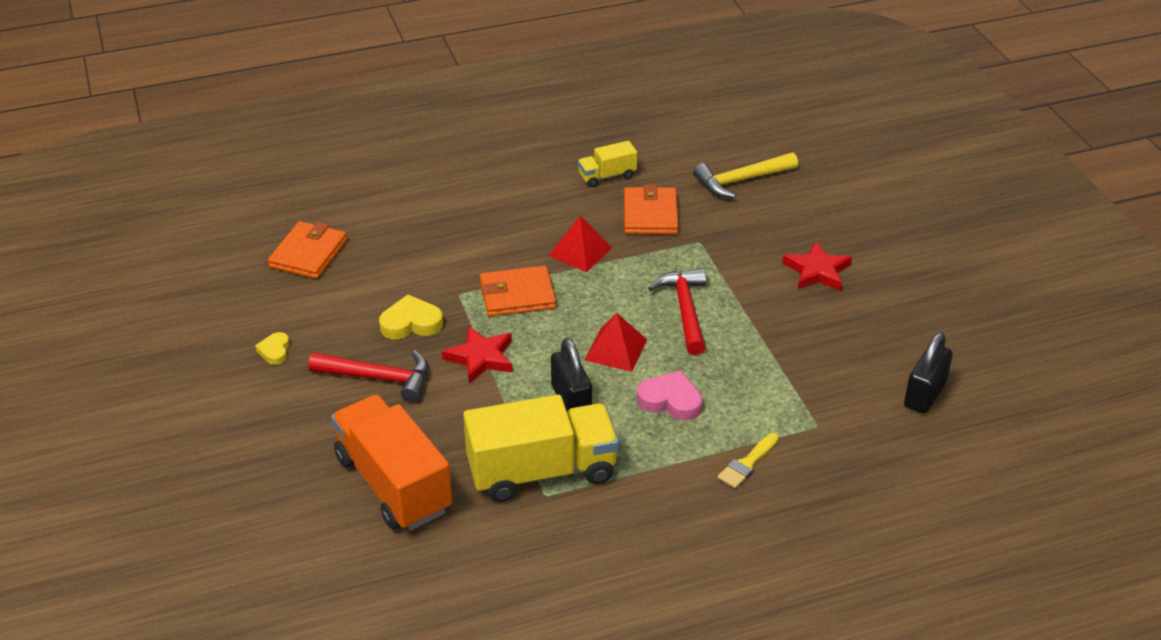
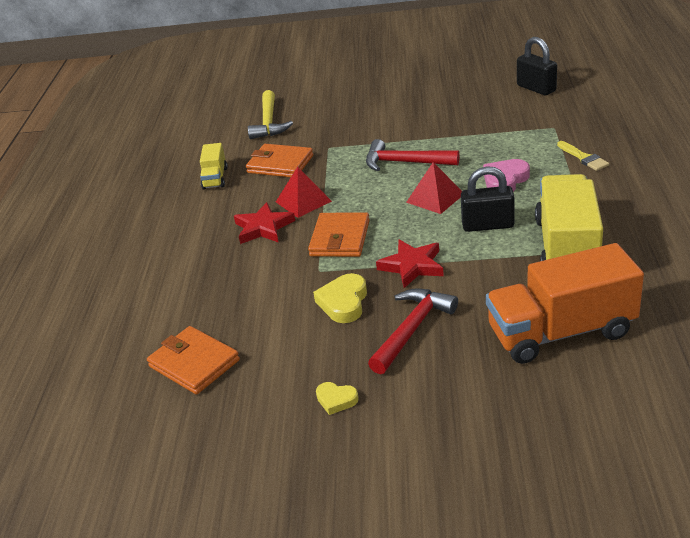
camera: 65 degrees left, 5 degrees down
(817, 271) = (392, 107): red star -> red star (263, 228)

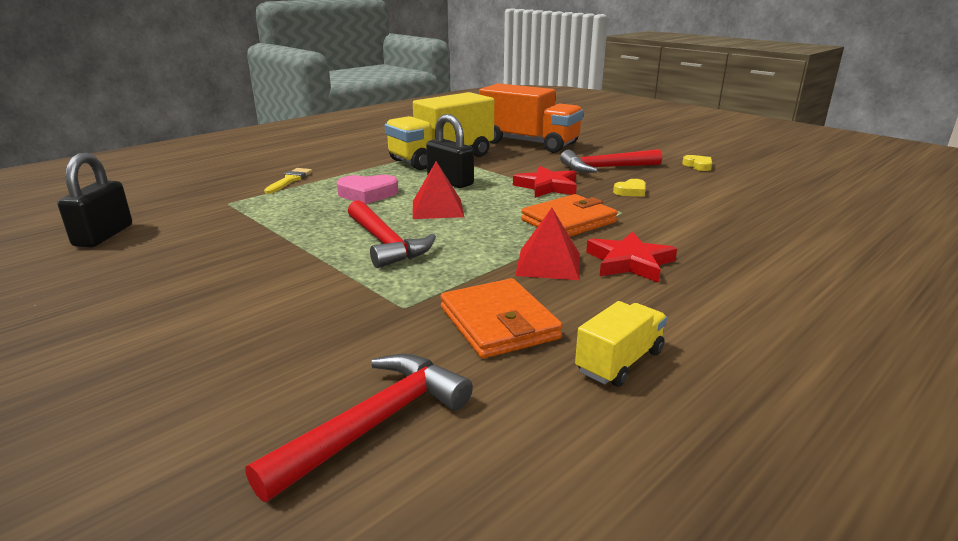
camera: 140 degrees left, 10 degrees down
(194, 363) = (798, 208): orange wallet -> none
(269, 122) = (374, 424): yellow hammer -> red hammer
(343, 302) = (631, 191): yellow heart -> yellow heart, size x0.61

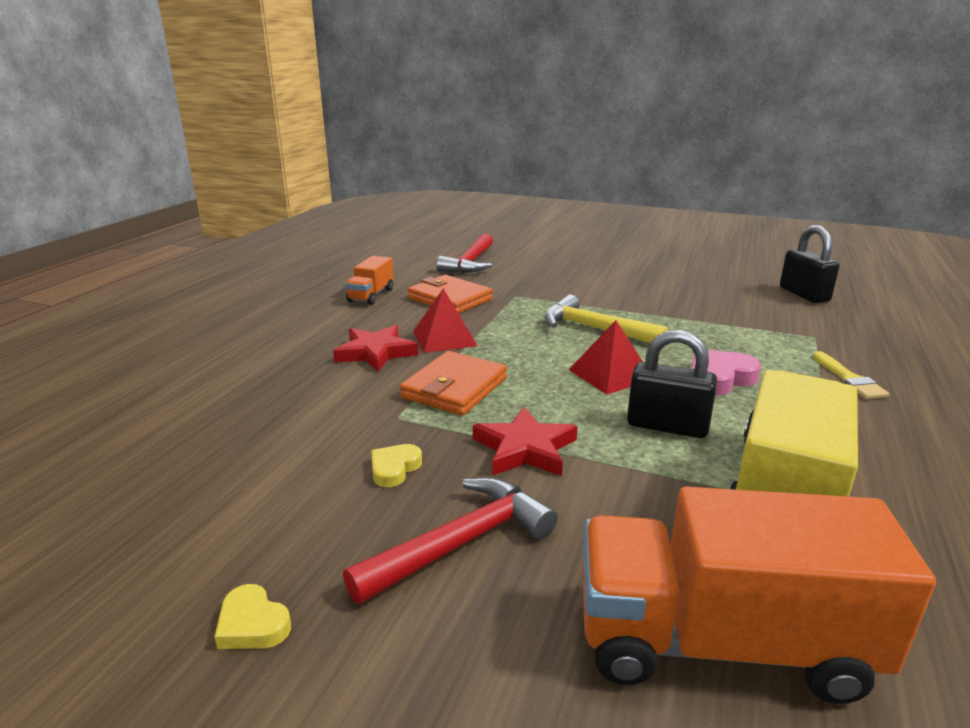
camera: 155 degrees right, 0 degrees up
(385, 243) = (595, 329): red hammer -> yellow hammer
(619, 362) = (371, 295): yellow truck -> orange truck

